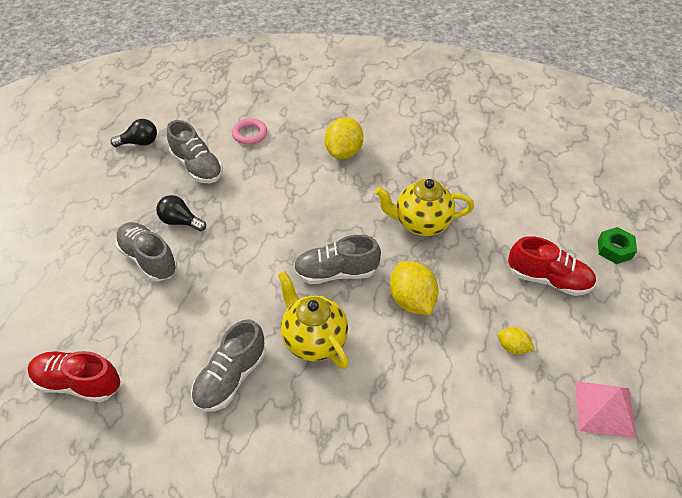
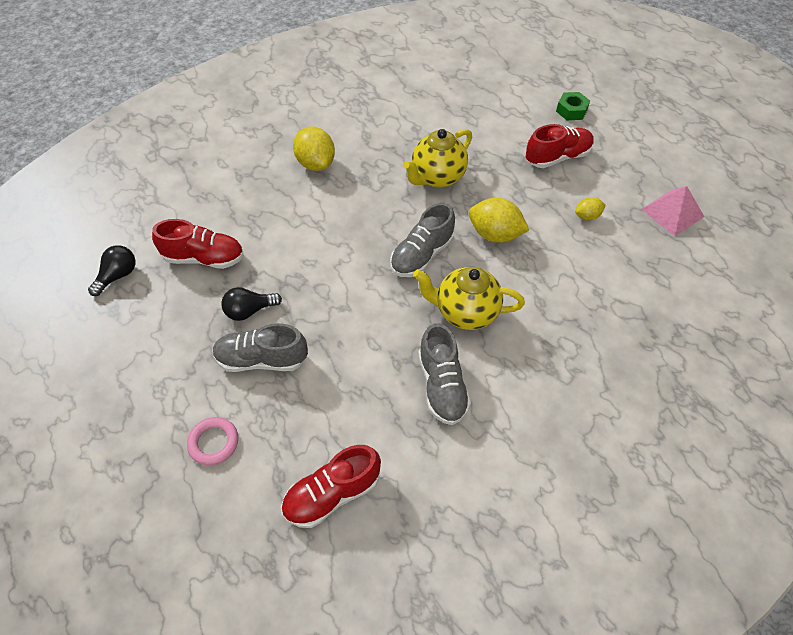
camera: 45 degrees left, 5 degrees up
(197, 167) = (204, 258): grey shoe -> red shoe
(250, 134) = (216, 200): pink ring -> pink ring (213, 442)

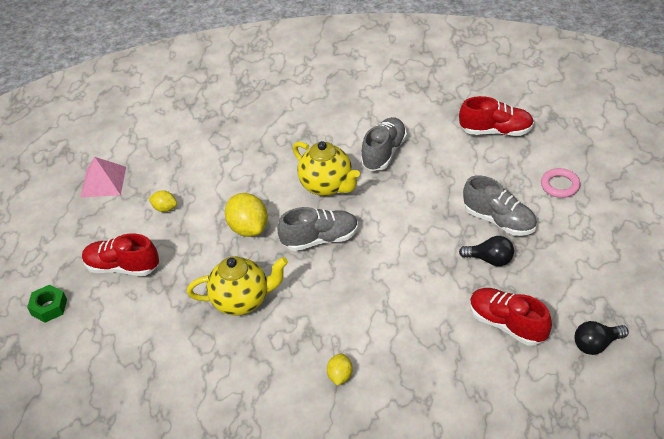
camera: 140 degrees left, 10 degrees down
(315, 163) = (340, 376): yellow lemon -> yellow lemon, size x0.55

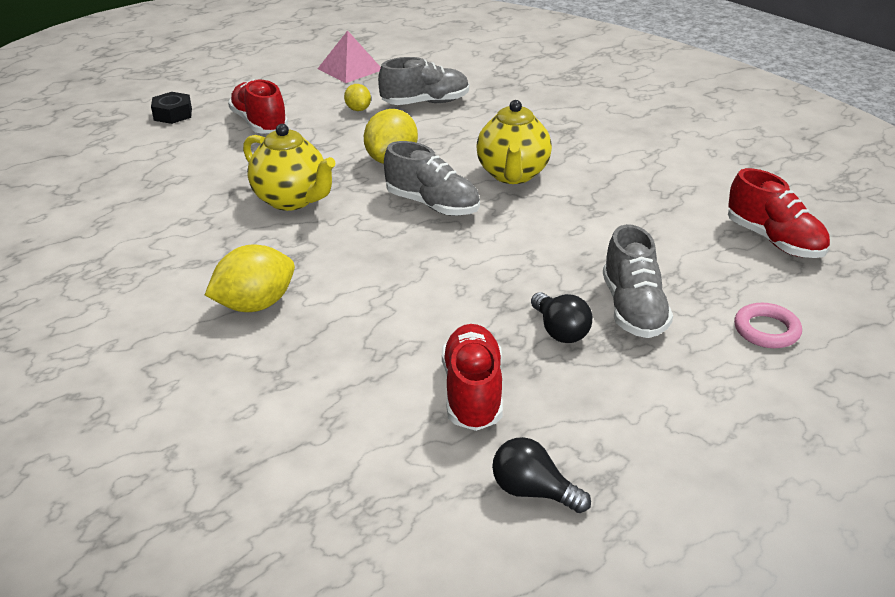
camera: 45 degrees right, 10 degrees down
(49, 307) = (173, 114): green nut -> black nut
(340, 376) = (255, 305): yellow lemon -> yellow lemon, size x1.83
(384, 153) = (614, 185): grey shoe -> grey shoe (425, 103)

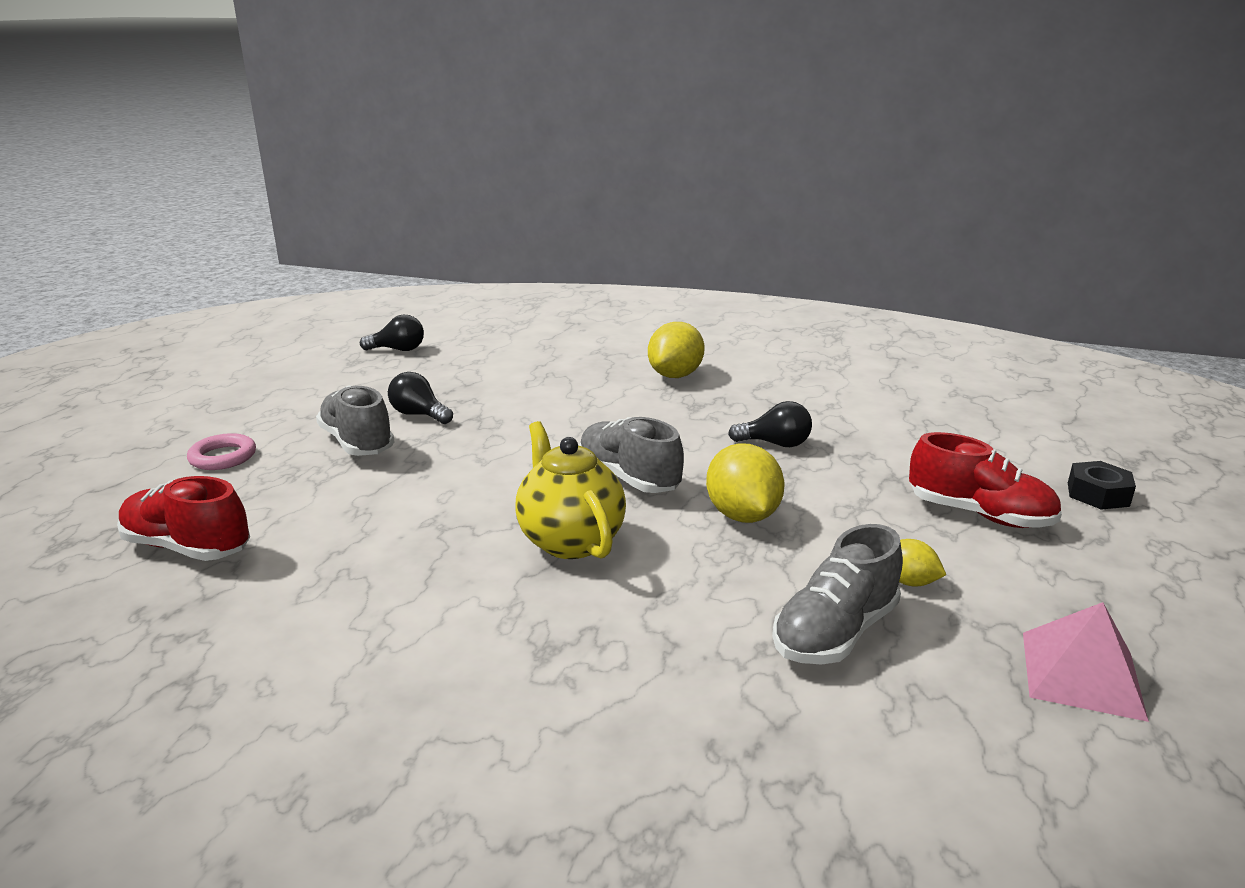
camera: 150 degrees right, 10 degrees down
(292, 200) = (775, 444): yellow teapot -> black light bulb
(432, 205) = (628, 478): grey shoe -> grey shoe turned 45 degrees clockwise
(472, 393) = (465, 373): red shoe -> none

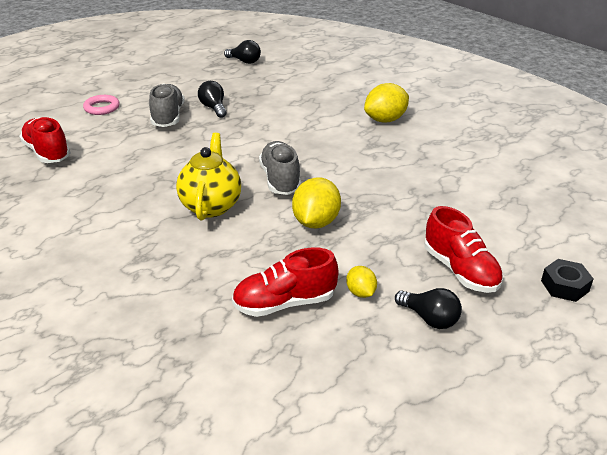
camera: 30 degrees right, 10 degrees up
(775, 444) = (390, 184): black light bulb -> black light bulb (429, 318)
(835, 632) = (284, 303): grey shoe -> red shoe
(1081, 674) = (389, 379): pink pyramid -> none

